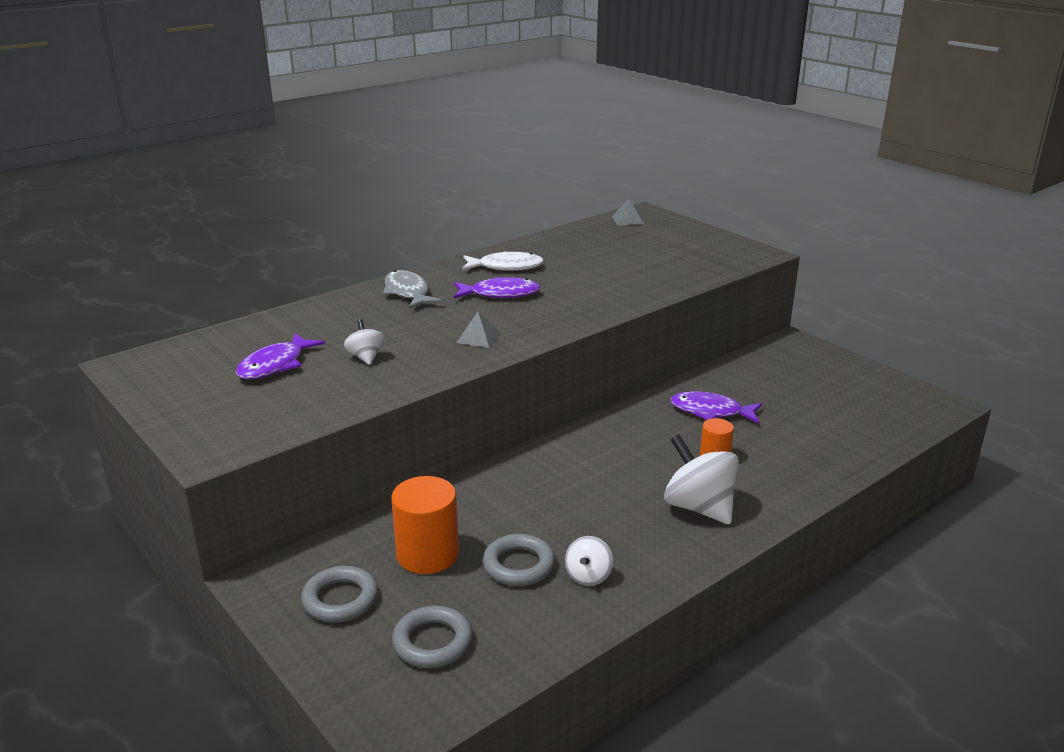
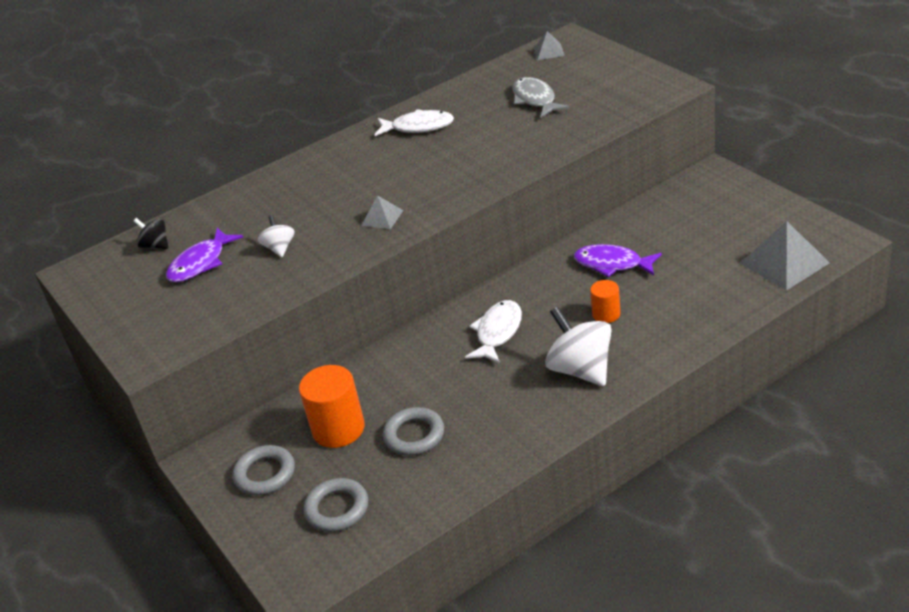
camera: 10 degrees right, 10 degrees up
(222, 347) = (155, 245): none -> black spinning top
(408, 293) = (322, 168): grey fish -> grey fish (535, 99)
(500, 294) = (408, 162): purple fish -> none
(588, 576) = (472, 443): white spinning top -> none
(599, 467) = (497, 332): none -> white fish
(889, 421) = (784, 263): none -> grey pyramid

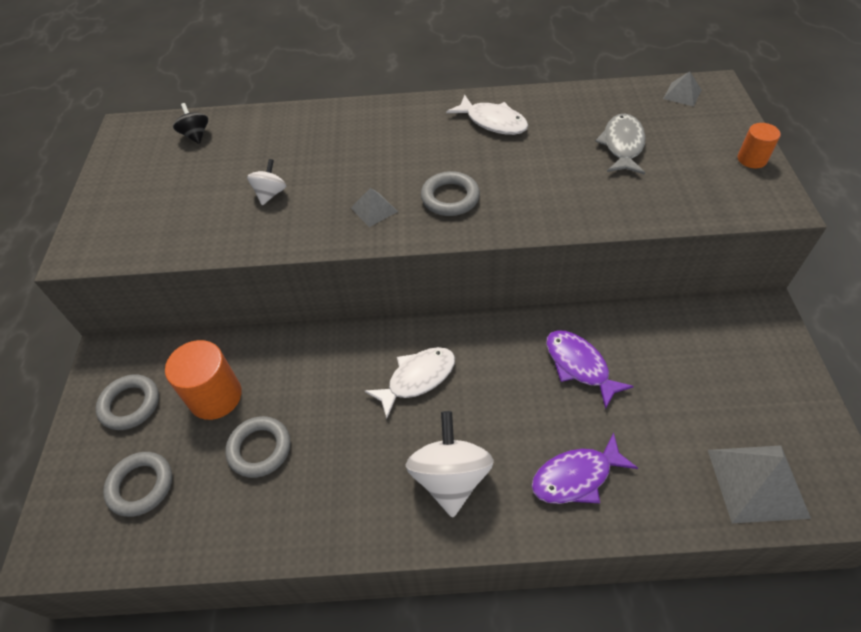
camera: 30 degrees right, 15 degrees up
(201, 263) = (206, 173): purple fish -> purple fish (576, 477)
(436, 184) = (450, 198): none -> grey ring
(606, 314) = (526, 424): orange cylinder -> orange cylinder (752, 159)

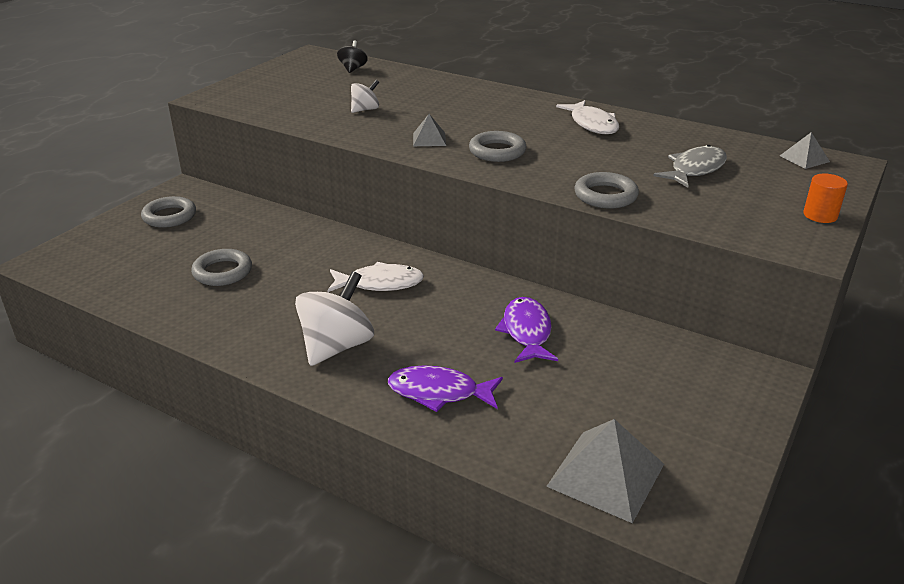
camera: 30 degrees right, 20 degrees down
(141, 486) = (129, 257): grey ring -> grey ring (605, 196)
(215, 396) = (226, 234): orange cylinder -> none

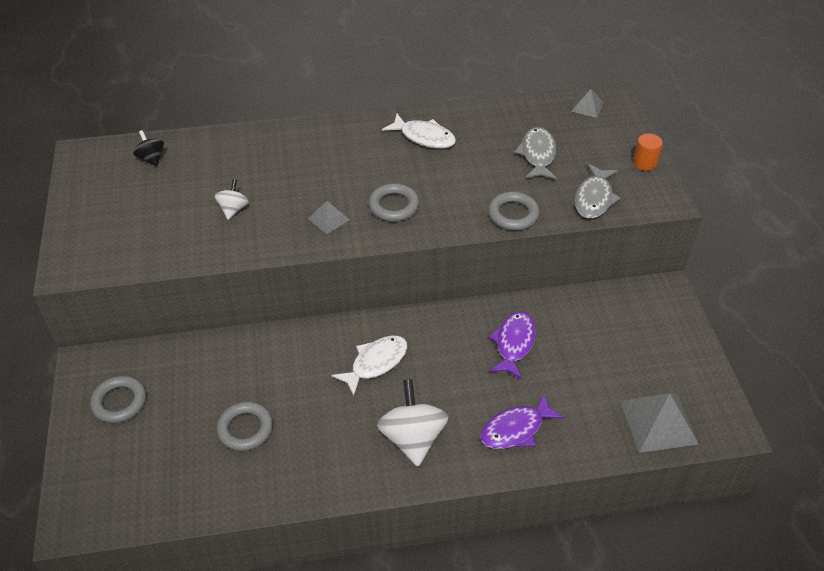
camera: 40 degrees left, 15 degrees up
(526, 332) = (513, 343): purple fish -> purple fish turned 60 degrees clockwise
(716, 217) = (594, 198): none -> grey fish

